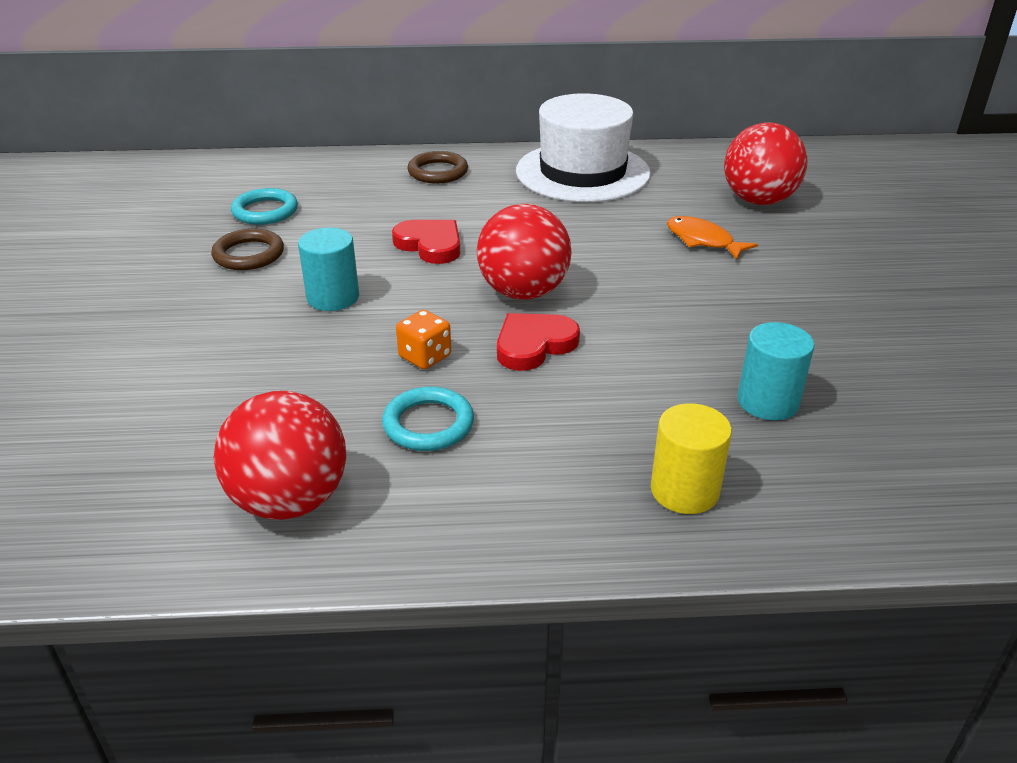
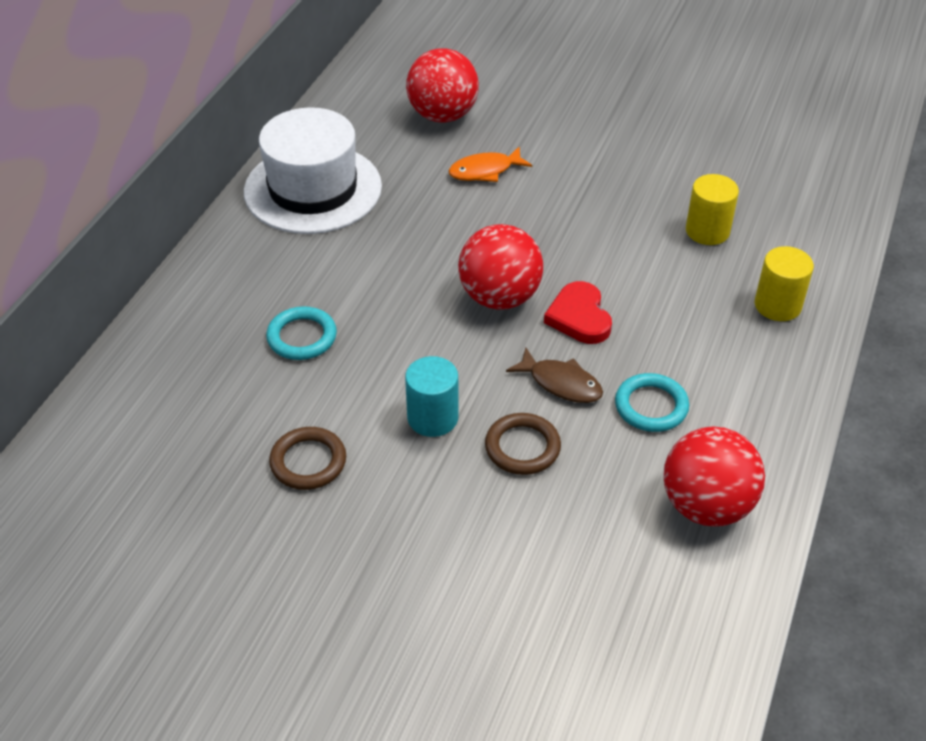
camera: 65 degrees left, 10 degrees up
(265, 211) = (219, 431): turquoise ring -> turquoise ring (302, 337)
(425, 356) = (561, 383): orange dice -> brown fish
(430, 245) = (380, 329): red heart -> none
(438, 172) = (232, 281): brown ring -> brown ring (522, 447)
(768, 402) = (707, 231): turquoise cylinder -> yellow cylinder

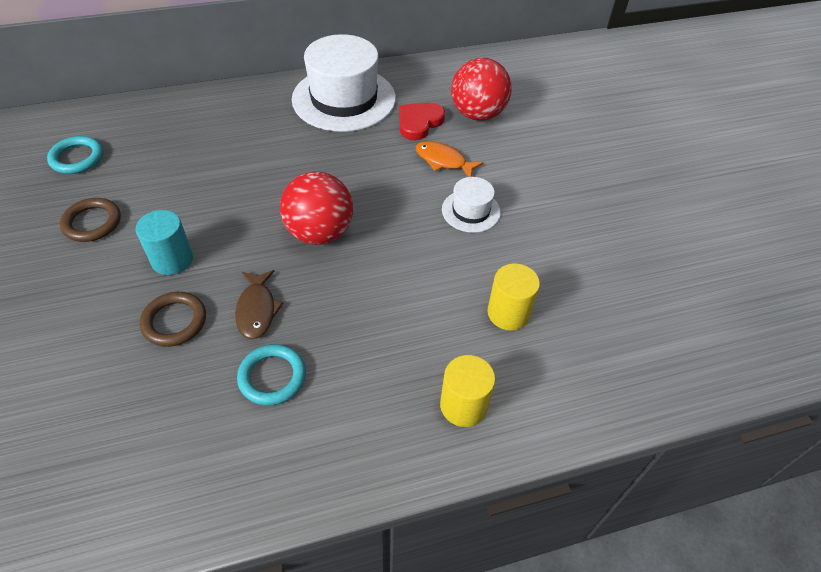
camera: 50 degrees right, 5 degrees up
(302, 337) = (203, 163): turquoise ring -> turquoise ring (77, 158)
(569, 189) = (471, 211): none -> white hat
(579, 317) = (336, 285): red heart -> red heart (419, 123)
(706, 506) = (183, 471): red ball -> none

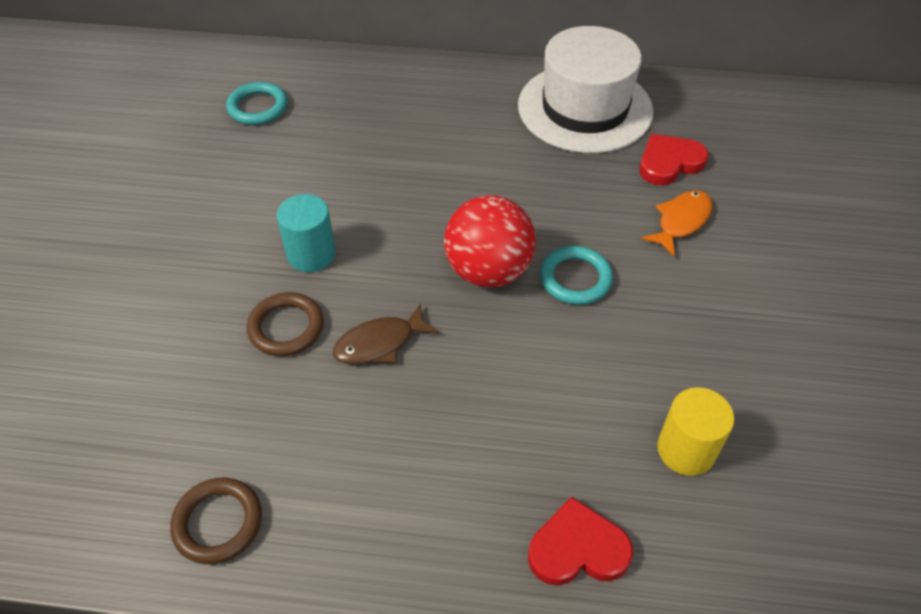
camera: 25 degrees right, 0 degrees up
(92, 223) = (245, 186): brown ring -> brown ring (218, 523)
(257, 310) = (379, 343): brown fish -> brown fish turned 45 degrees clockwise
(272, 377) = (365, 429): turquoise ring -> turquoise ring (575, 278)
(443, 161) = (681, 221): orange fish -> orange fish turned 75 degrees clockwise
(463, 405) = (577, 549): yellow cylinder -> red heart
(471, 211) = (691, 298): white hat -> none
(477, 114) = (753, 170): red ball -> none

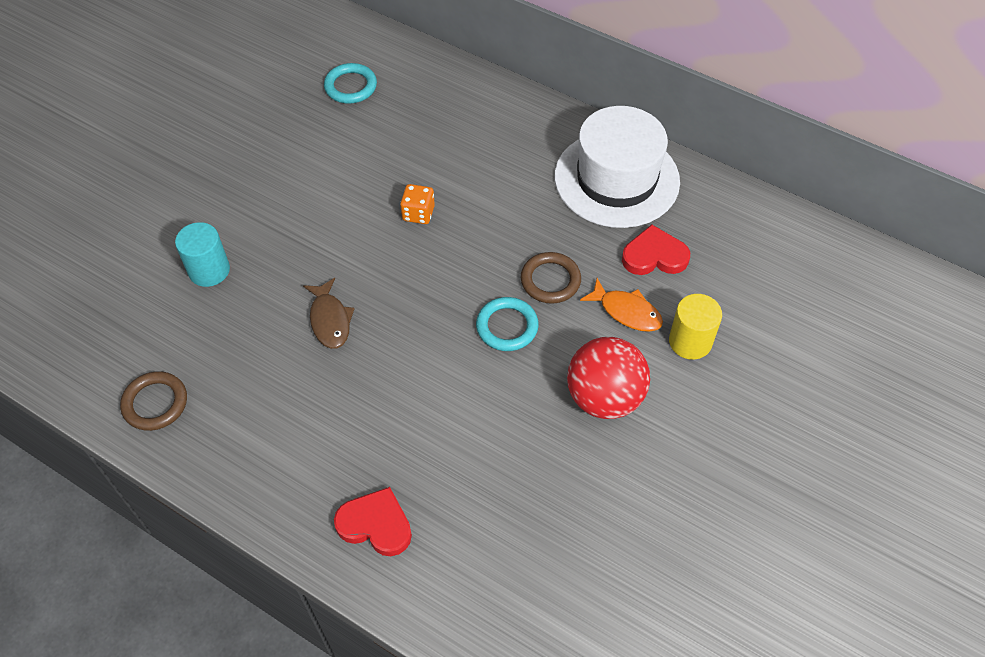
camera: 25 degrees right, 5 degrees up
(286, 327) = (272, 281): brown ring -> brown ring (550, 280)
(311, 254) = (321, 230): turquoise cylinder -> turquoise cylinder (209, 270)
(379, 343) = (330, 320): brown fish -> brown fish turned 105 degrees counterclockwise
(409, 203) = (418, 213): none -> orange dice
(488, 271) = (444, 294): red ball -> red ball (604, 397)
(681, 221) = (626, 311): orange fish -> orange fish turned 60 degrees clockwise
(686, 450) = (499, 491): yellow cylinder -> yellow cylinder (690, 341)

